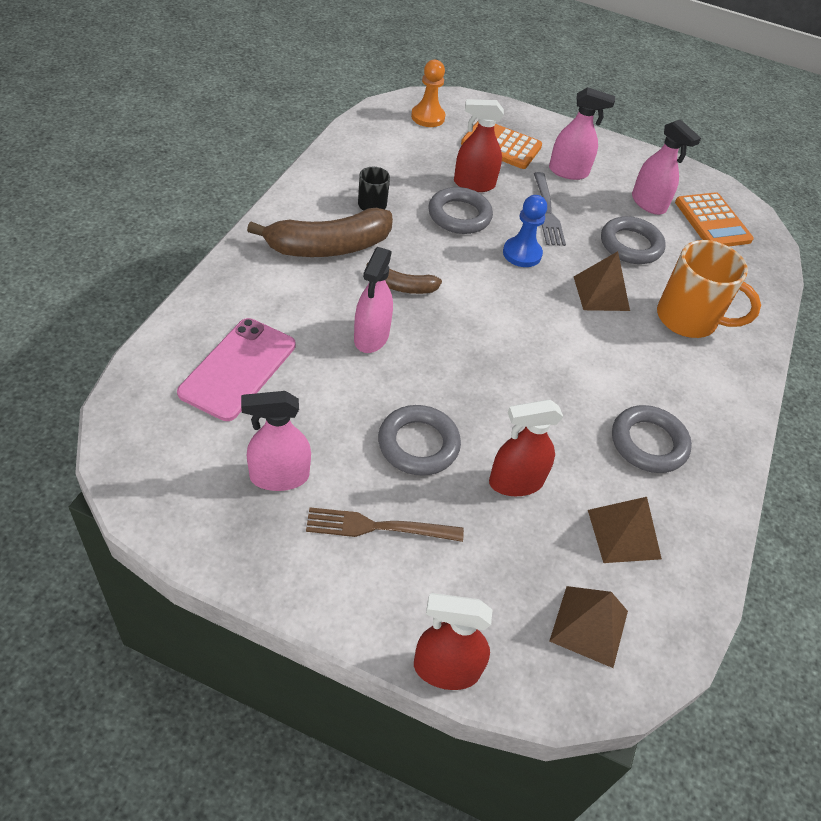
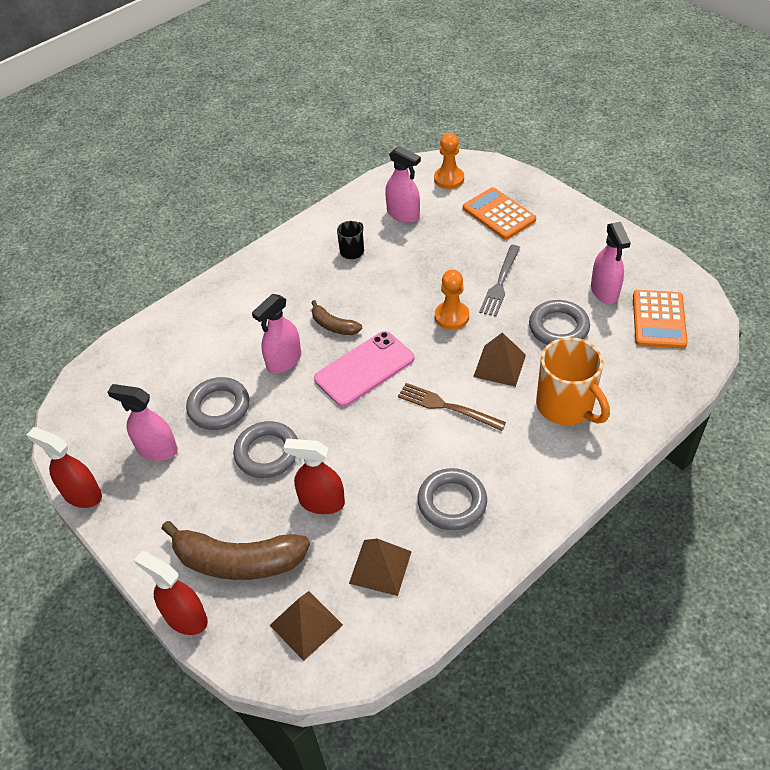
camera: 35 degrees right, 0 degrees up
(238, 369) = (175, 364): pink phone -> pink phone (364, 369)
(328, 247) = (296, 281): brown banana -> brown banana (238, 561)
(378, 527) = (201, 505): brown fork -> brown fork (447, 406)
(459, 215) = (419, 273): grey ring -> grey ring (219, 407)
(474, 184) = (450, 247): red spray bottle -> red spray bottle (82, 494)
(522, 254) = (451, 316): blue pawn -> orange pawn
(568, 172) = (546, 248): pink spray bottle -> pink spray bottle (403, 214)

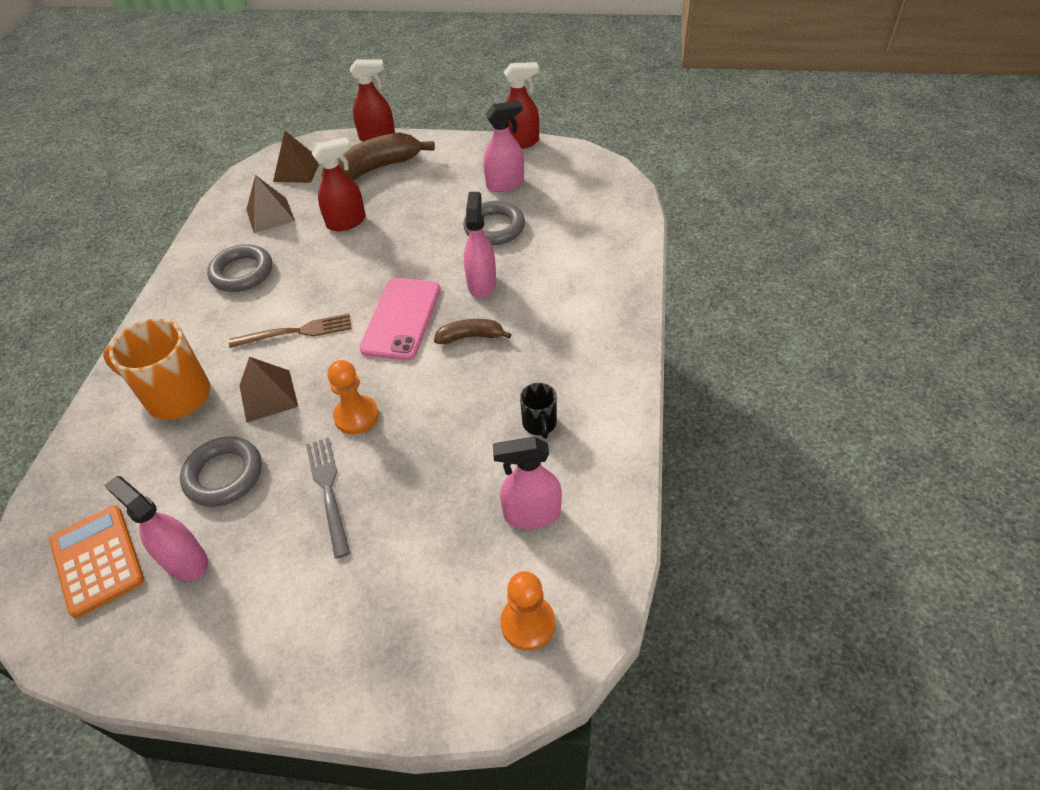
camera: 140 degrees right, 0 degrees up
(267, 453) = (420, 224): grey ring -> none
(499, 214) = (403, 602): orange calculator -> none

